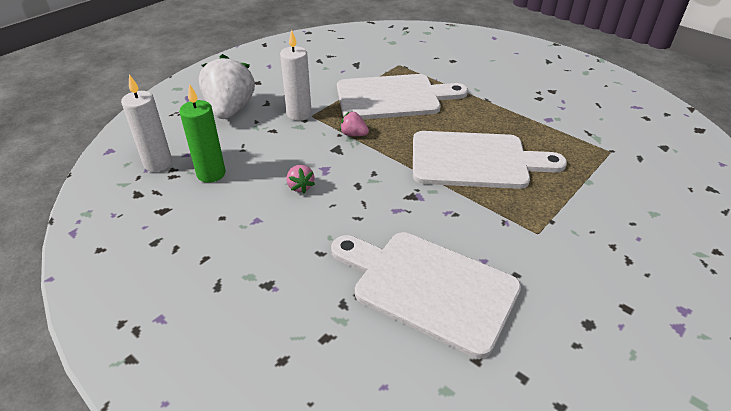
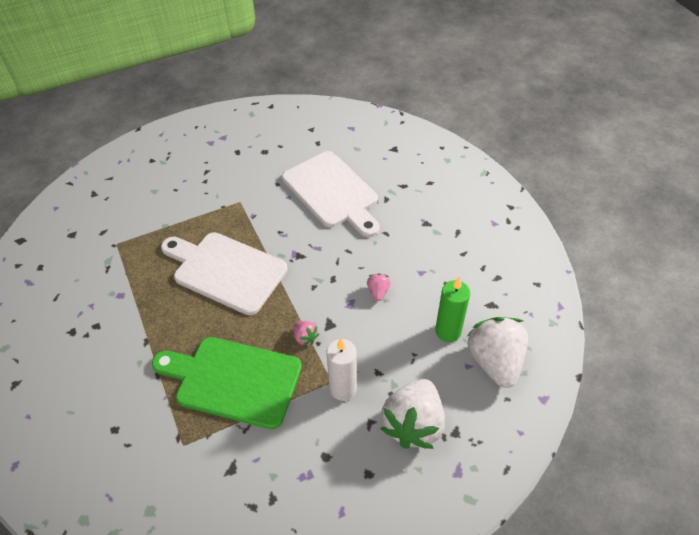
camera: 155 degrees left, 10 degrees up
(158, 163) = (494, 361): white candle -> white strawberry
(393, 97) = (233, 380): white cutting board -> green cutting board

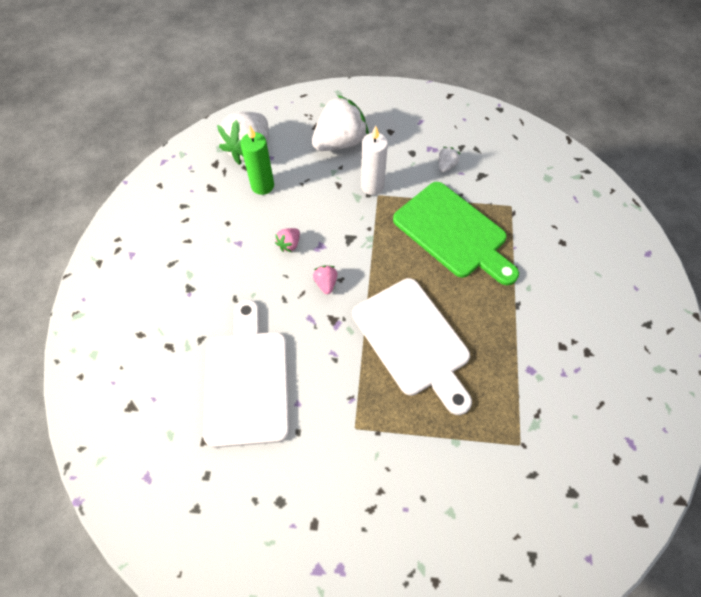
camera: 150 degrees left, 10 degrees up
(277, 459) = (446, 166): none -> white strawberry
(305, 337) = (376, 237): pink strawberry -> pink strawberry (326, 283)

